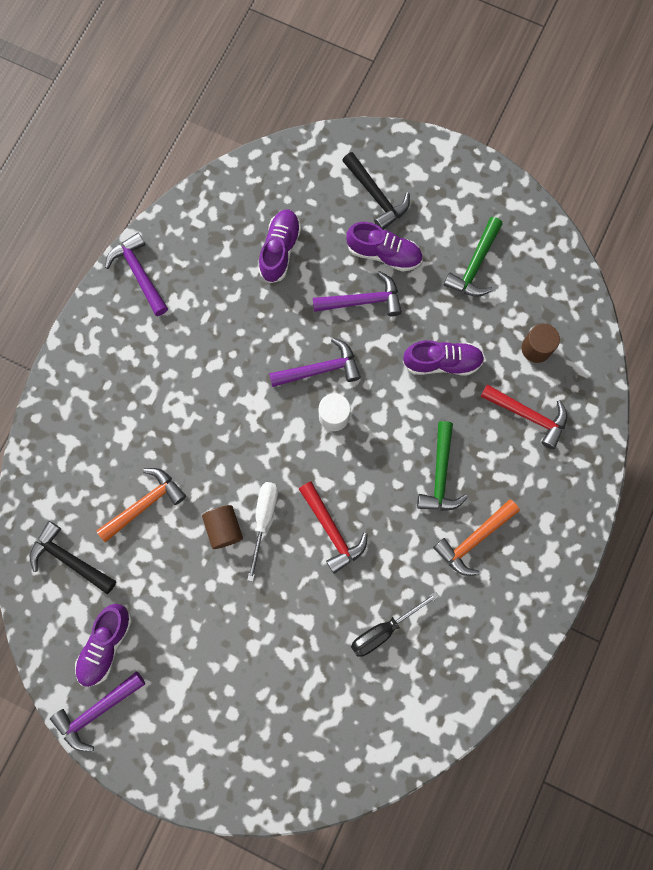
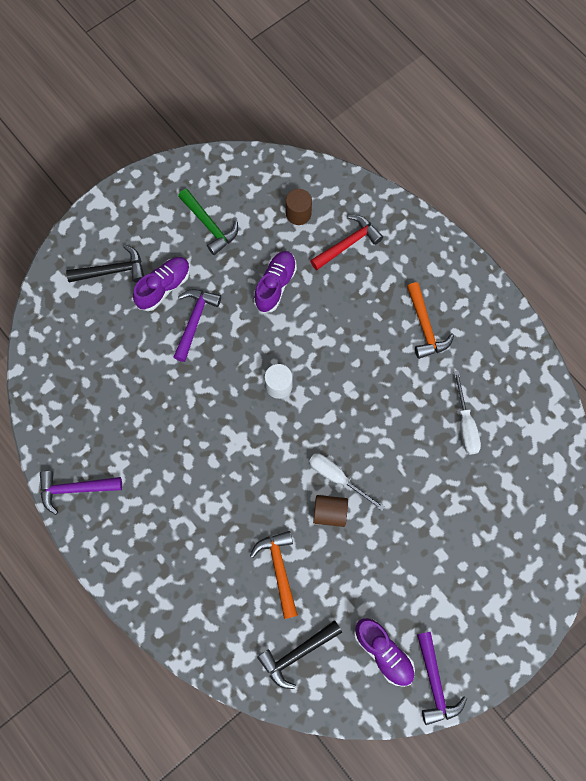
camera: 65 degrees left, 5 degrees down
(280, 250) = (117, 365): purple shoe -> none
(320, 369) = (234, 379): purple hammer -> none
(332, 530) = (370, 428): red hammer -> none
(384, 630) = (465, 424): black screwdriver -> white screwdriver
(440, 474) = (363, 327): green hammer -> none

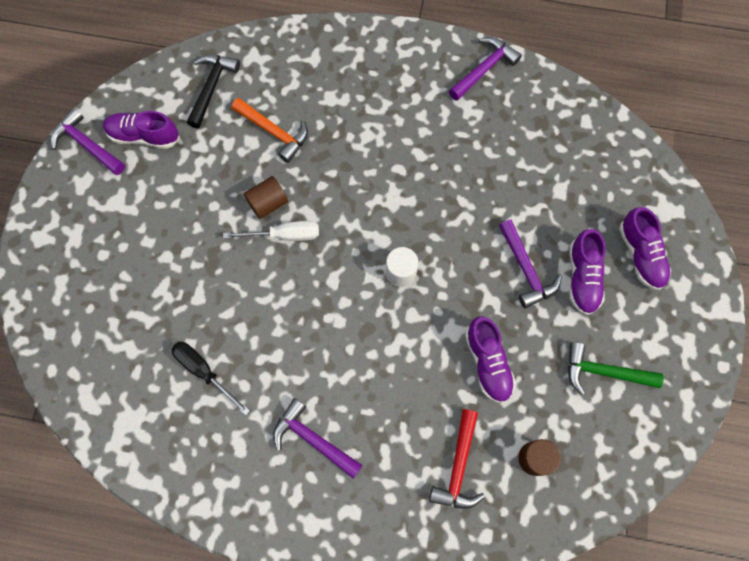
camera: 140 degrees right, 0 degrees up
(112, 271) = (640, 255): black hammer -> purple shoe
(425, 327) = (313, 439): orange hammer -> purple hammer
(465, 424) = (204, 371): white screwdriver -> black screwdriver

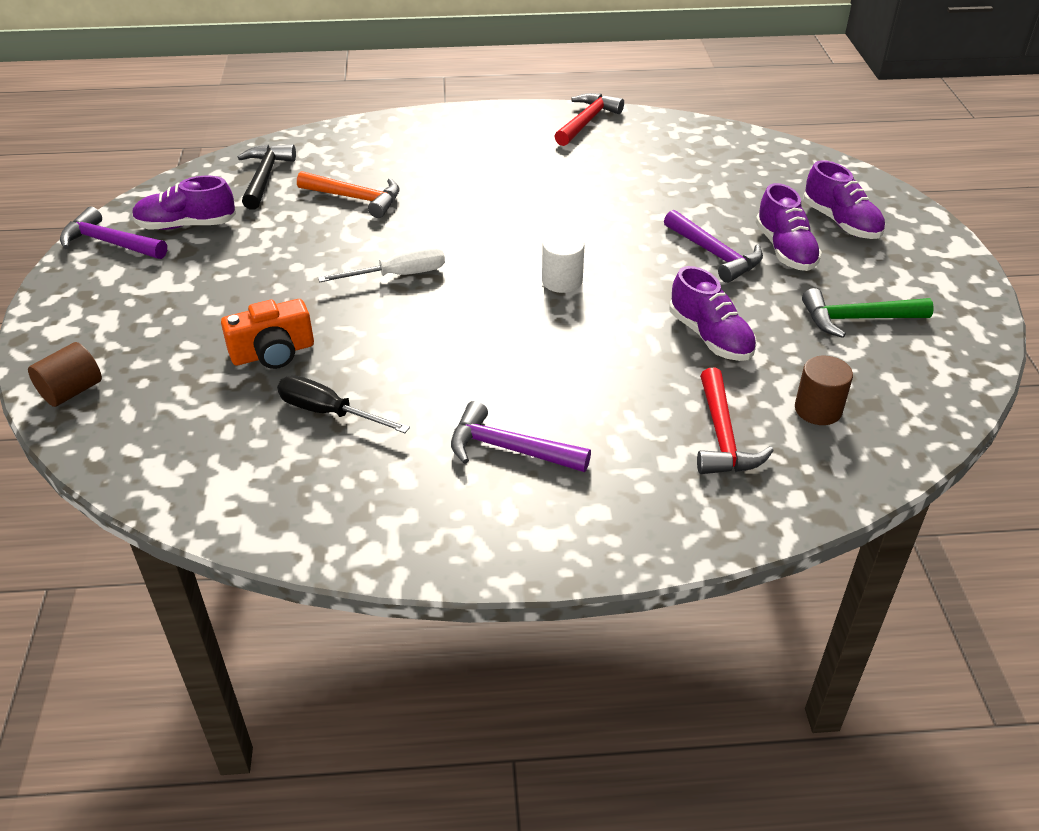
camera: 15 degrees left, 30 degrees down
(179, 300) = (273, 353): none -> orange camera
(268, 203) = (367, 253): brown cylinder -> brown cylinder (71, 391)
(484, 69) = (587, 121): purple hammer -> red hammer

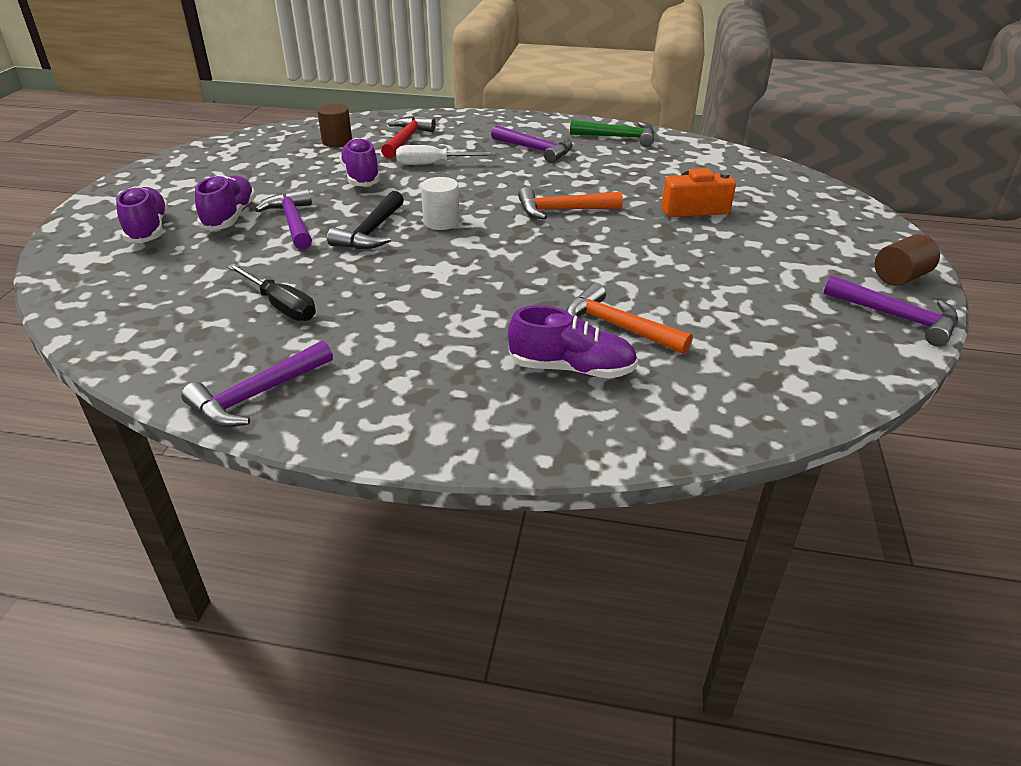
camera: 165 degrees left, 5 degrees down
(71, 391) = (844, 208): brown cylinder -> brown cylinder (900, 277)
(186, 225) = (817, 325): purple shoe -> purple shoe (572, 369)
(265, 177) = (738, 376): black hammer -> black hammer (371, 232)
(328, 412) = (648, 176): black screwdriver -> black screwdriver (281, 306)
(399, 275) = (583, 245): white screwdriver -> white screwdriver (433, 164)
(433, 322) = (562, 210): none -> orange hammer
(587, 121) = (257, 395): red hammer -> purple hammer
(857, 319) = (246, 172): green hammer -> green hammer (618, 137)

